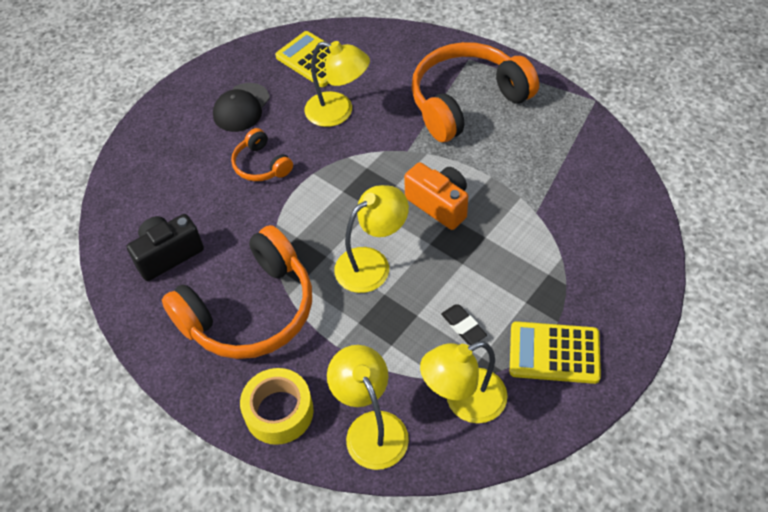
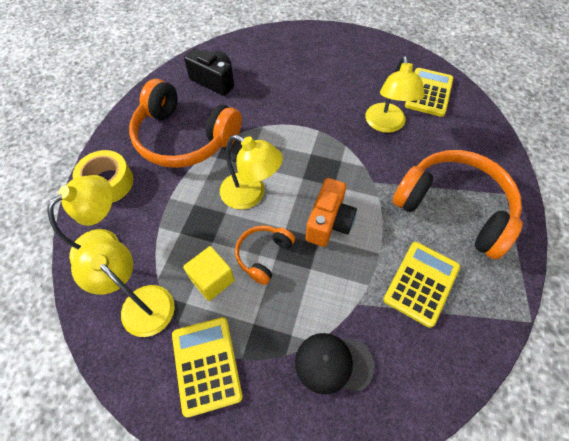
camera: 65 degrees right, 5 degrees up
(241, 108) = (356, 70): black cap -> black cap (333, 363)
(261, 165) = (310, 99): orange headphones -> orange headphones (263, 255)
(463, 326) = (212, 279): black eraser -> yellow cube
(534, 157) = (421, 283): none -> yellow calculator

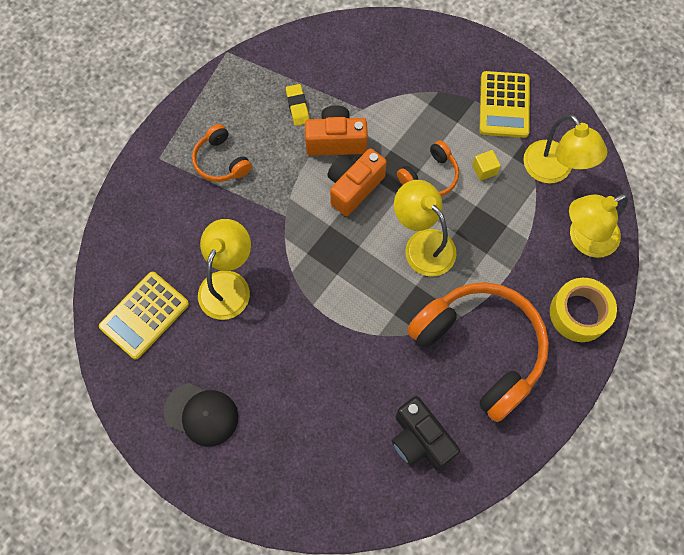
camera: 160 degrees left, 10 degrees up
(212, 279) = (484, 170): yellow cube -> yellow cube, size x0.62
(333, 363) = (402, 75): black cap -> black cap (201, 414)
(366, 260) = (336, 141): none -> orange camera
(421, 283) = (297, 107): yellow calculator -> yellow eraser
(454, 207) = (221, 161): orange headphones -> orange headphones, size x0.48

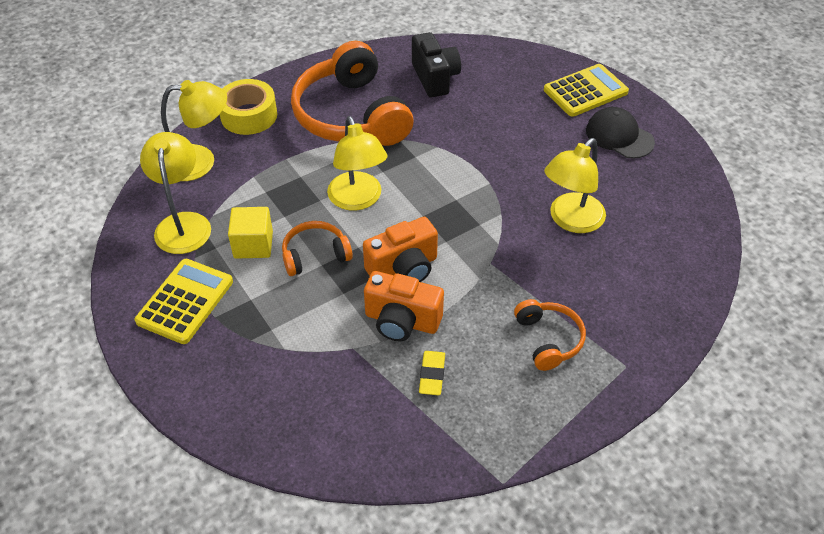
camera: 160 degrees left, 20 degrees down
(144, 315) = (664, 218): yellow calculator -> yellow calculator (585, 91)
(484, 170) = (253, 245): yellow cube -> yellow cube, size x1.62

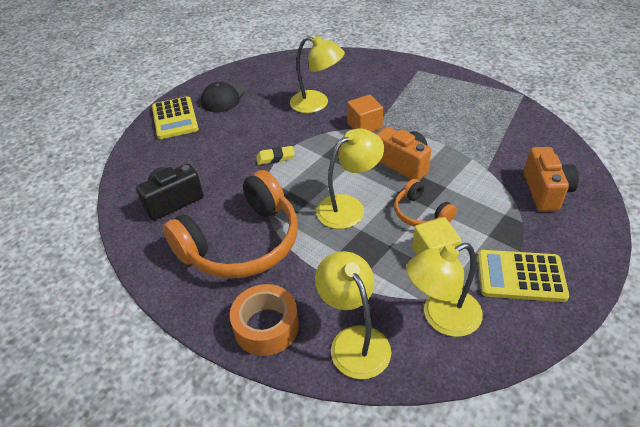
camera: 105 degrees left, 5 degrees down
(249, 115) = (266, 326): yellow tape -> orange tape
(402, 321) = (449, 153): orange camera -> orange camera (545, 191)
(432, 375) = (479, 132): yellow eraser -> yellow eraser (275, 158)
(499, 254) = (364, 126): none -> orange cube
(548, 339) = (419, 96): orange headphones -> none
(585, 91) = (175, 118): yellow calculator -> yellow calculator turned 150 degrees counterclockwise

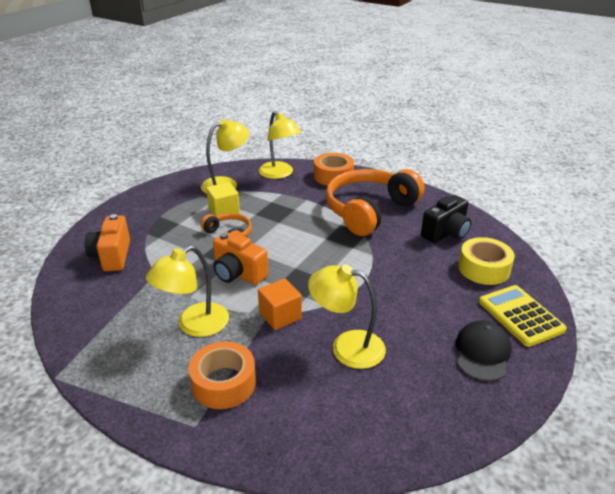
camera: 170 degrees right, 10 degrees down
(168, 158) = (483, 268): none -> yellow tape
(275, 158) = (372, 274): yellow eraser -> none
(348, 207) = (290, 236): yellow lamp -> yellow lamp (194, 325)
(404, 88) = (224, 383): none -> orange tape
(520, 276) = (167, 203): yellow calculator -> none

